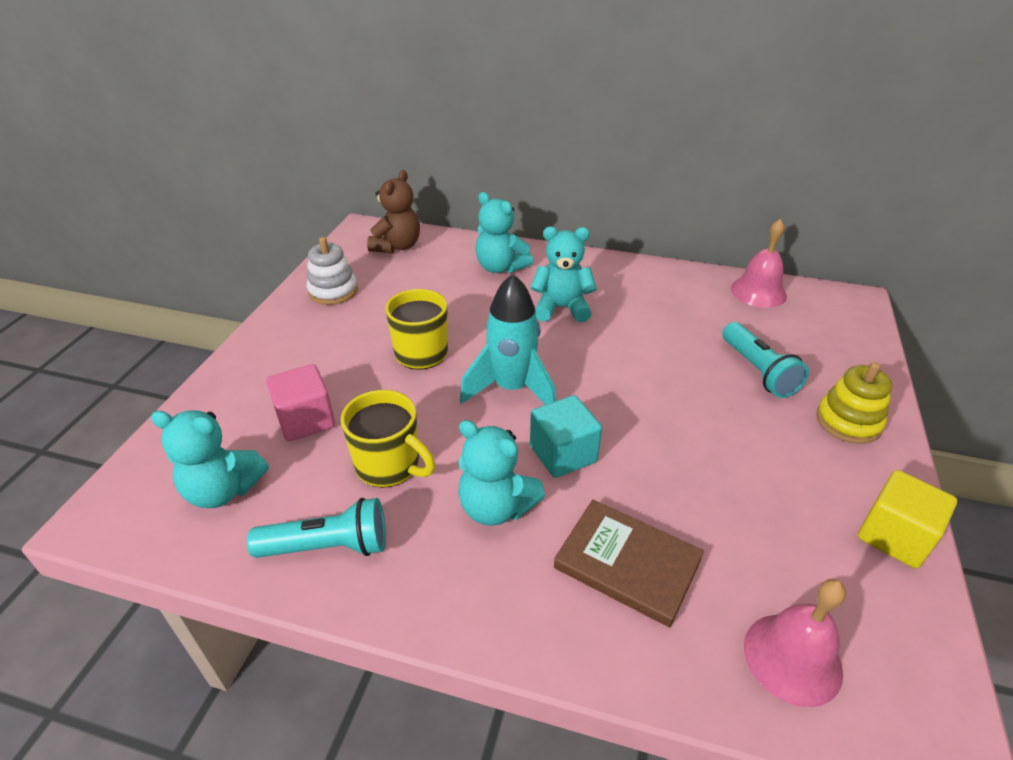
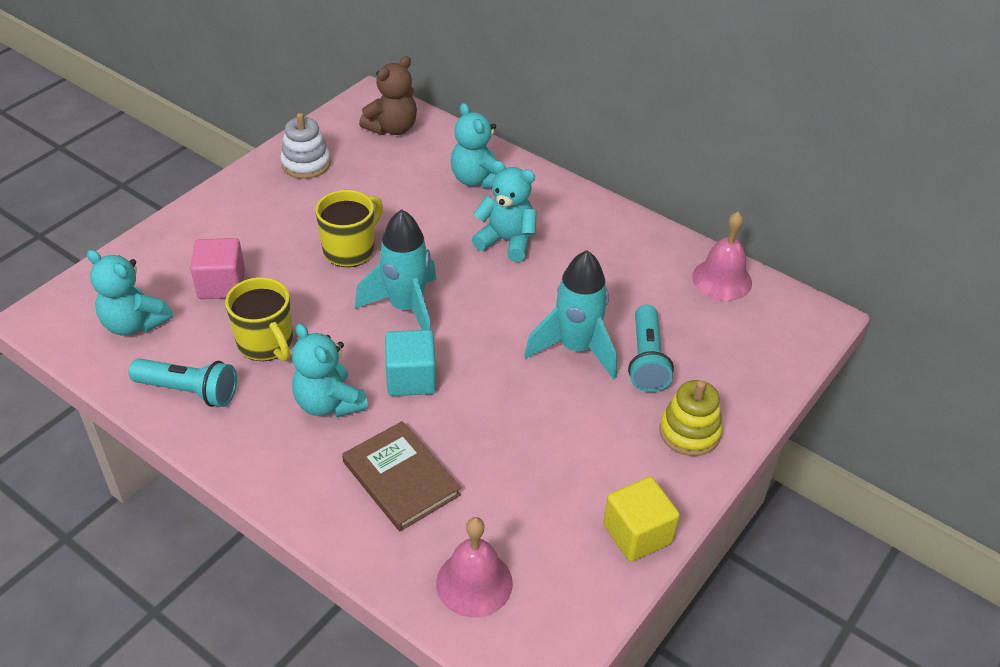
camera: 20 degrees right, 5 degrees up
(691, 379) = (576, 348): none -> turquoise rocket

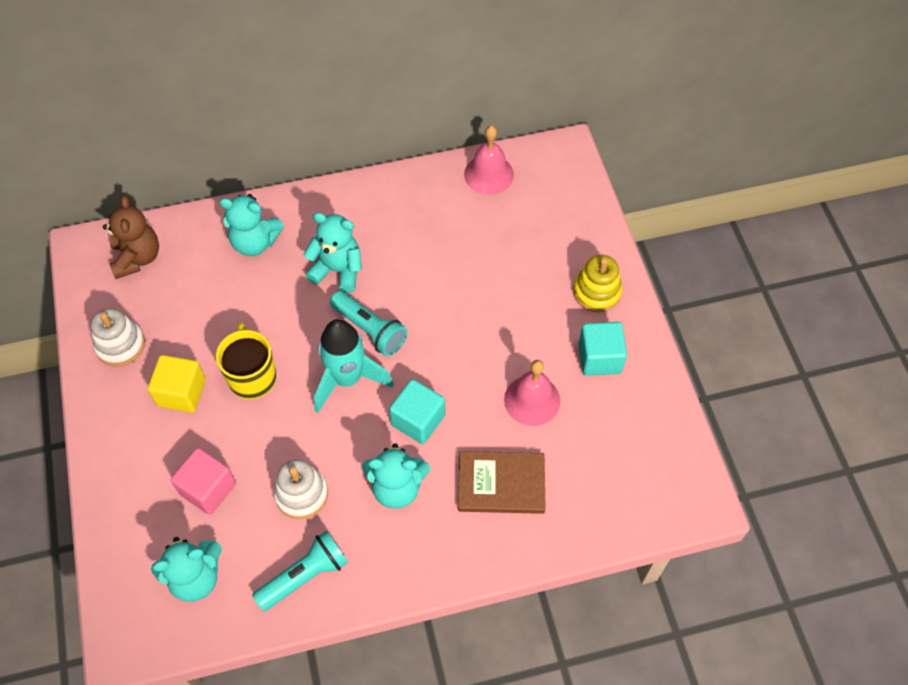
camera: 50 degrees left, 15 degrees up
(266, 344) = (301, 494): yellow mug -> white stacking toy
(474, 583) = (616, 495): pink bell -> pink bell (532, 400)
(507, 241) = (338, 270): turquoise teddy bear -> turquoise teddy bear turned 45 degrees clockwise
(576, 348) = (476, 302): turquoise rocket -> none
(617, 477) = (599, 358): none -> turquoise cube
(637, 534) = (649, 379): yellow cube -> yellow cube (181, 393)
(647, 360) = (520, 270): turquoise flashlight -> turquoise flashlight (370, 330)

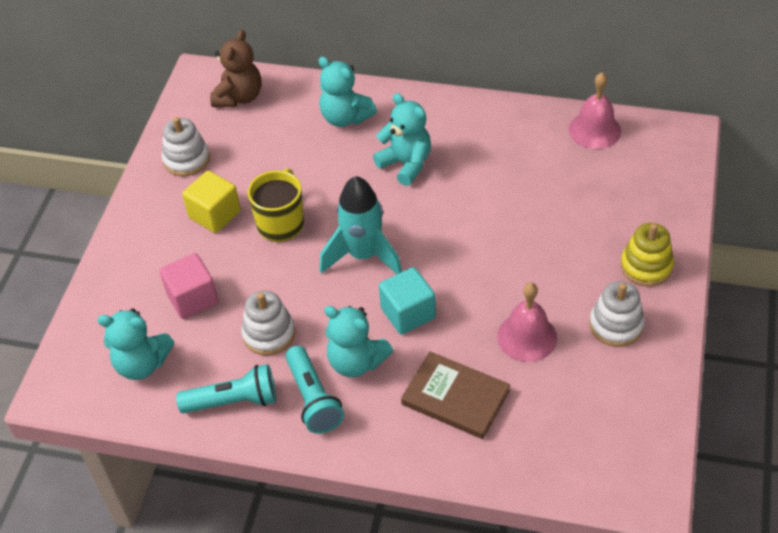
camera: 30 degrees right, 10 degrees down
(370, 330) = (407, 222): turquoise flashlight -> turquoise flashlight (313, 399)
(599, 358) = (616, 325): turquoise cube -> white stacking toy

